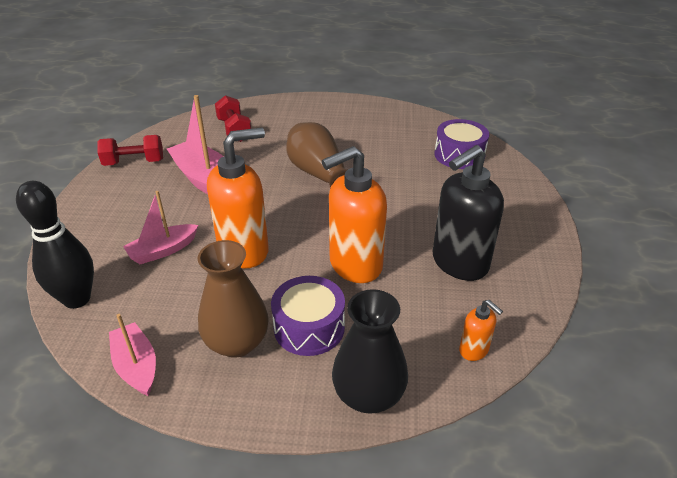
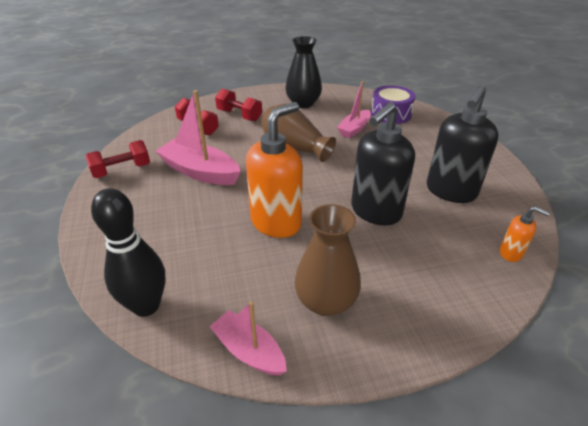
camera: 20 degrees left, 0 degrees up
(163, 250) = (202, 240): pink boat -> pink boat (354, 129)
(285, 125) = (239, 115): none -> red dumbbell
(309, 327) = (376, 271): purple drum -> none
(355, 265) = (375, 212): orange soap dispenser -> black soap dispenser
(368, 395) = (463, 312): black vase -> black vase (303, 103)

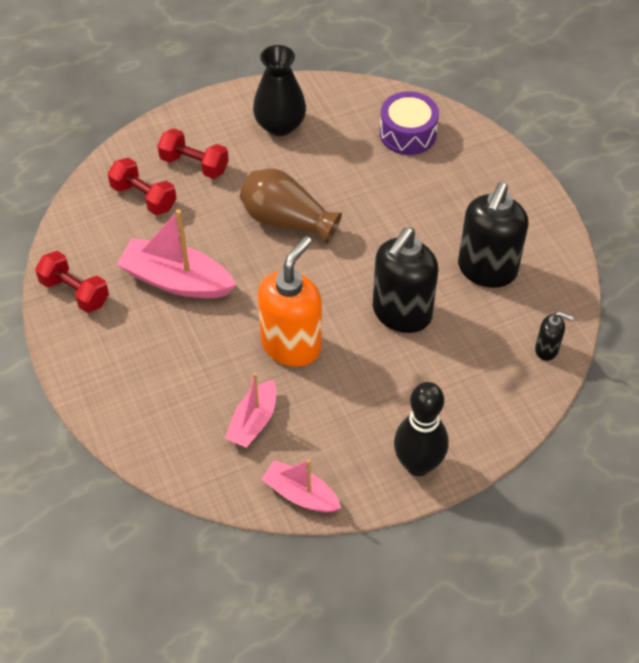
camera: 10 degrees left, 15 degrees up
(122, 170) = (75, 292): red dumbbell -> red dumbbell turned 75 degrees clockwise
(146, 306) = (186, 466): black bowling pin -> black bowling pin (418, 465)
(326, 301) = (362, 434): brown vase -> none
(354, 129) = (360, 172): pink boat -> pink boat (253, 422)
(511, 253) = (547, 349): orange soap dispenser -> black soap dispenser

